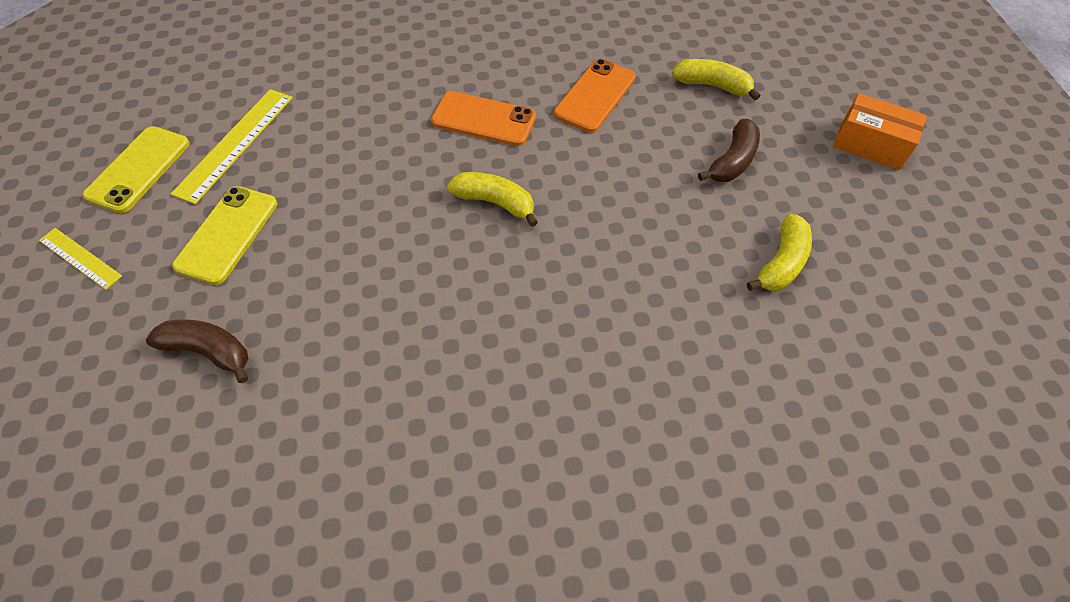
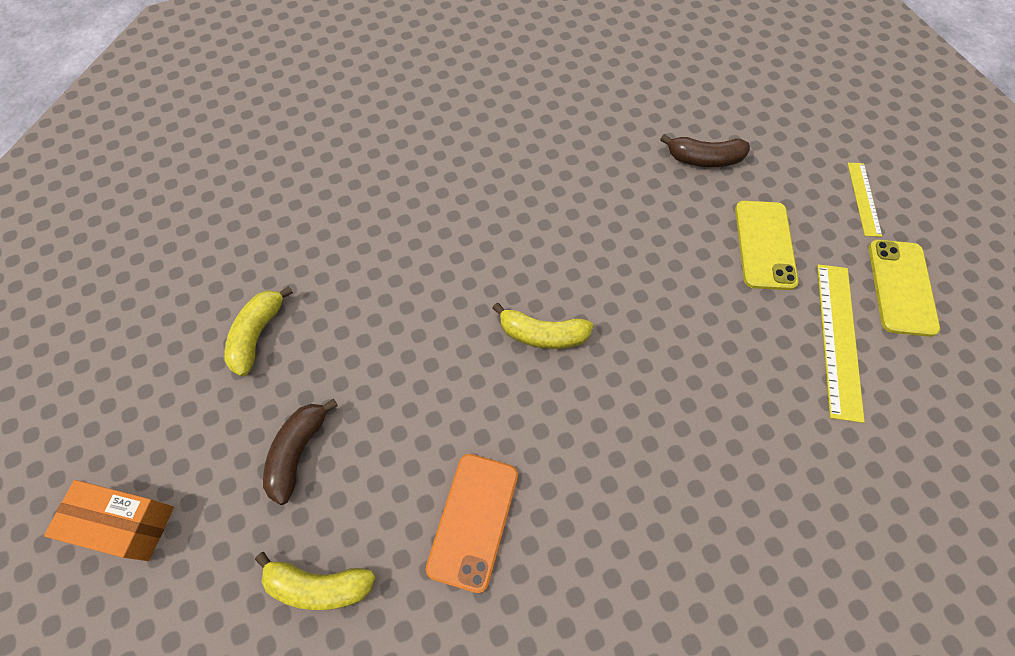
camera: 165 degrees right, 5 degrees up
(80, 258) = (863, 199): yellow ruler -> yellow ruler turned 75 degrees clockwise
(484, 119) = (596, 443): orange phone -> none

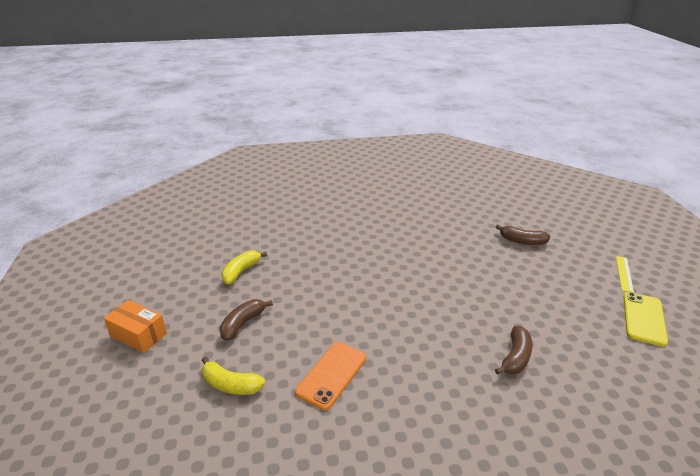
camera: 15 degrees right, 30 degrees down
(542, 334) = (401, 299): yellow banana -> none
(736, 411) = (515, 357): none -> brown banana
(765, 245) = (552, 284): yellow phone -> none
(839, 339) = (594, 335): yellow ruler -> none

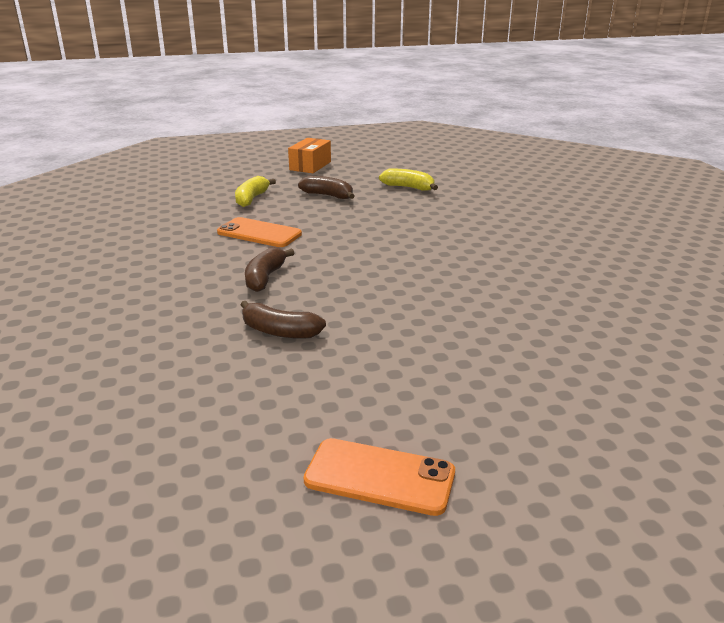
camera: 85 degrees right, 5 degrees down
(522, 241) = (586, 368): brown banana -> brown banana (265, 278)
(624, 273) = (531, 486): yellow ruler -> none
(643, 318) = (380, 477): yellow phone -> orange phone

